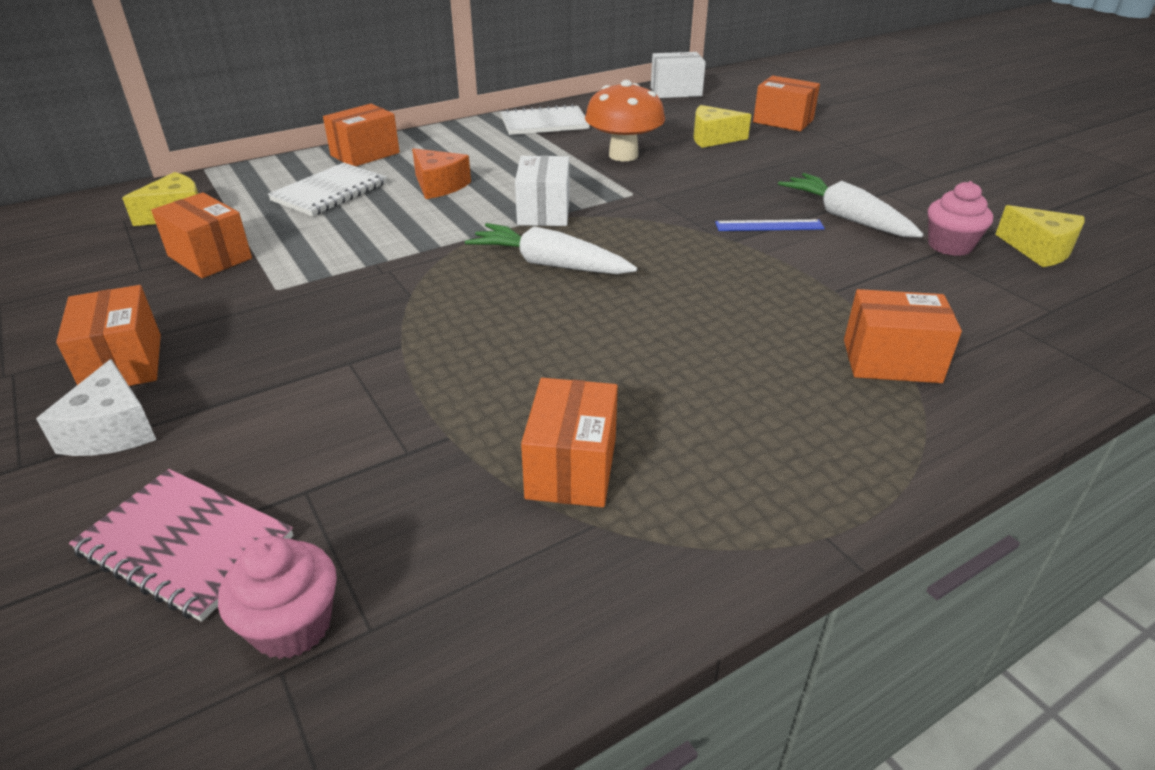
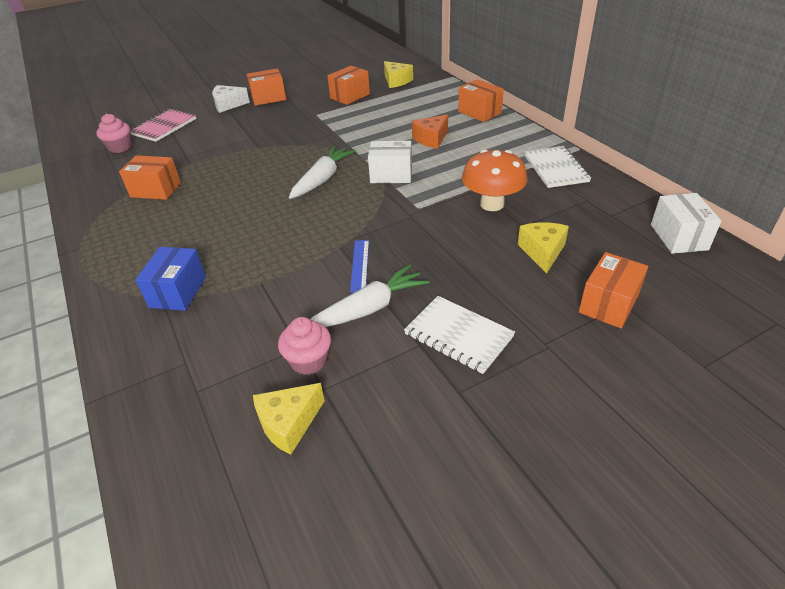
camera: 95 degrees right, 5 degrees up
(330, 192) = (421, 110): white notebook -> white notebook (458, 335)
(891, 361) = (178, 292): orange box -> blue box

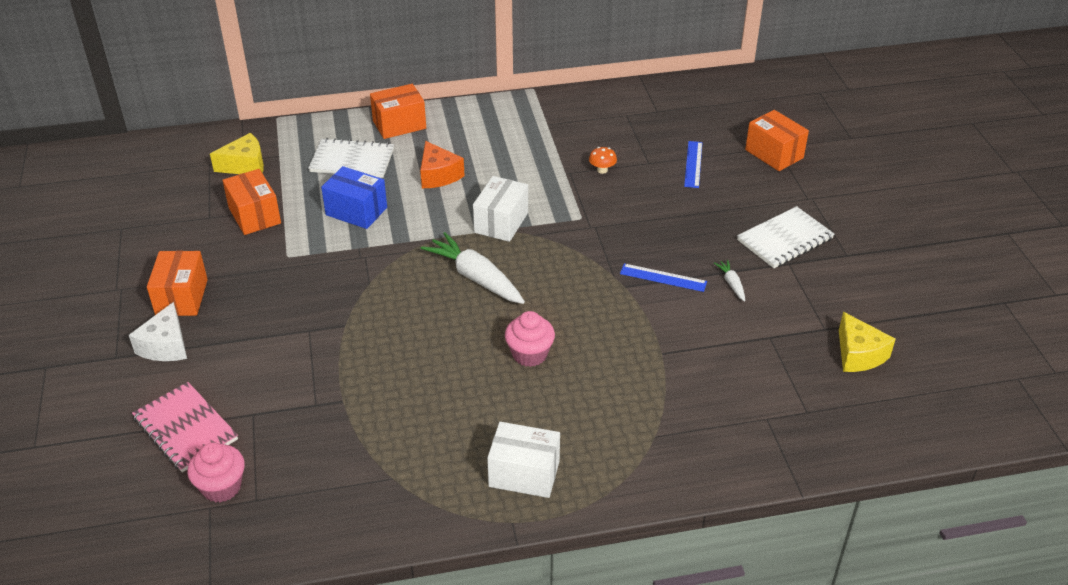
camera: 75 degrees left, 0 degrees up
(156, 190) = (400, 440): orange box -> none
(178, 292) = (650, 421): blue box -> blue box (356, 211)
(309, 361) = (789, 333): pink cupcake -> pink cupcake (529, 354)
(369, 308) = (731, 284): white carrot -> white carrot, size x0.46
(492, 204) = (602, 170): orange mushroom -> orange mushroom, size x0.42
(542, 252) = (693, 164): yellow cheese -> blue ruler
(555, 168) = (561, 114): white notebook -> white notebook (352, 160)
(678, 237) = (705, 91): white box -> white box (524, 474)

